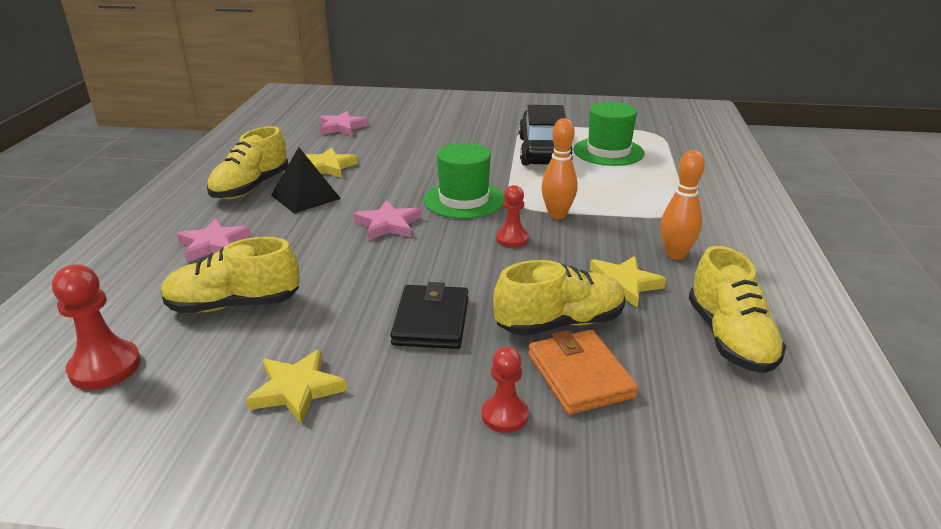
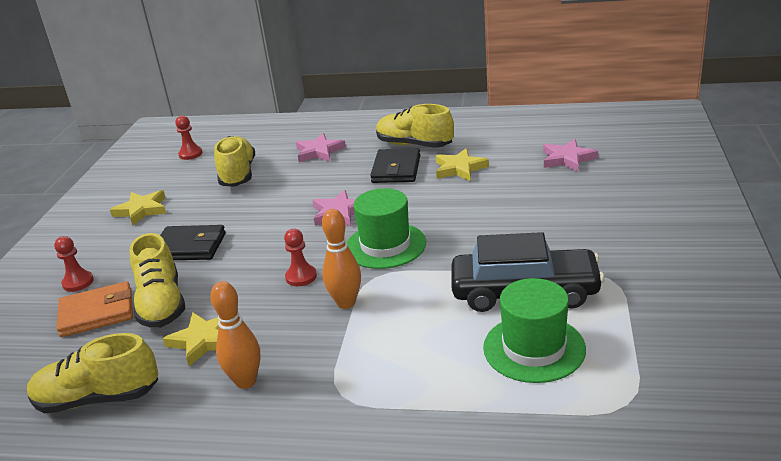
camera: 95 degrees right, 0 degrees up
(105, 367) = (190, 154): red pawn -> red pawn, size x0.65
(305, 196) = (396, 169): black pyramid -> black wallet

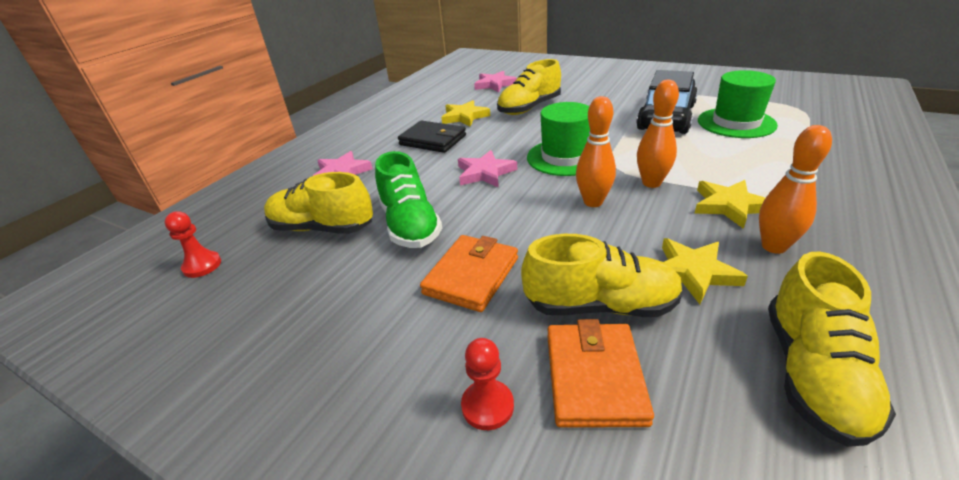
camera: 70 degrees left, 5 degrees up
(142, 210) = (318, 322): yellow star -> yellow star (729, 206)
(189, 247) = (471, 276): black wallet -> orange wallet
(248, 205) = (410, 225): none -> green shoe
(301, 277) = (593, 202): red pawn -> orange bowling pin
(414, 145) = (397, 128): yellow shoe -> yellow shoe (529, 108)

